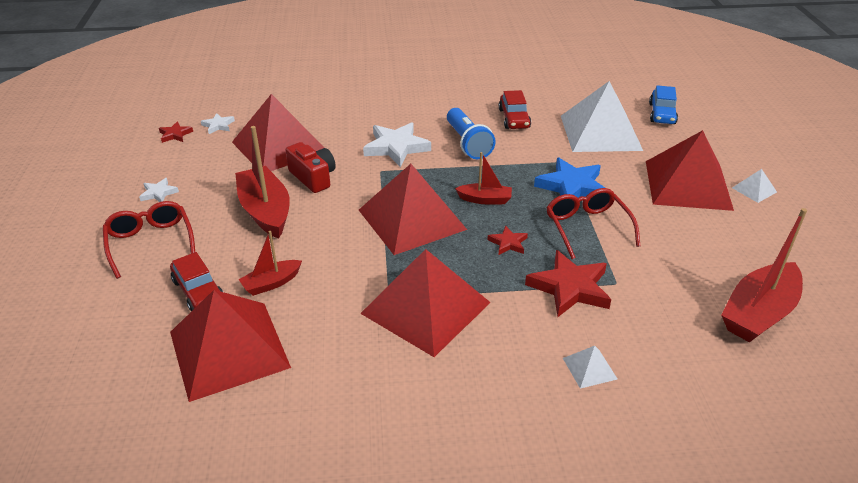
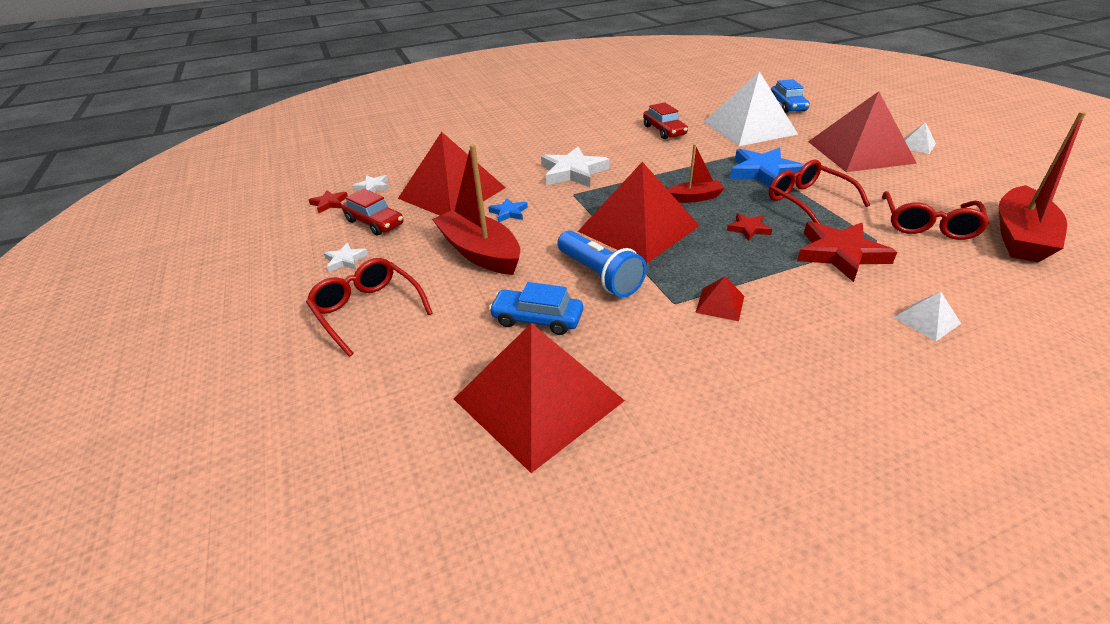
camera: 15 degrees left, 0 degrees up
(198, 291) = (459, 347): red car -> red car (374, 223)
(271, 283) = (537, 319): red boat -> blue car
(313, 177) = (508, 213): red camera -> blue star
(426, 308) = (720, 304): red pyramid -> red pyramid, size x0.40
(467, 143) = (638, 156): blue flashlight -> blue flashlight (599, 275)
(680, 279) = (928, 225): none -> red glasses

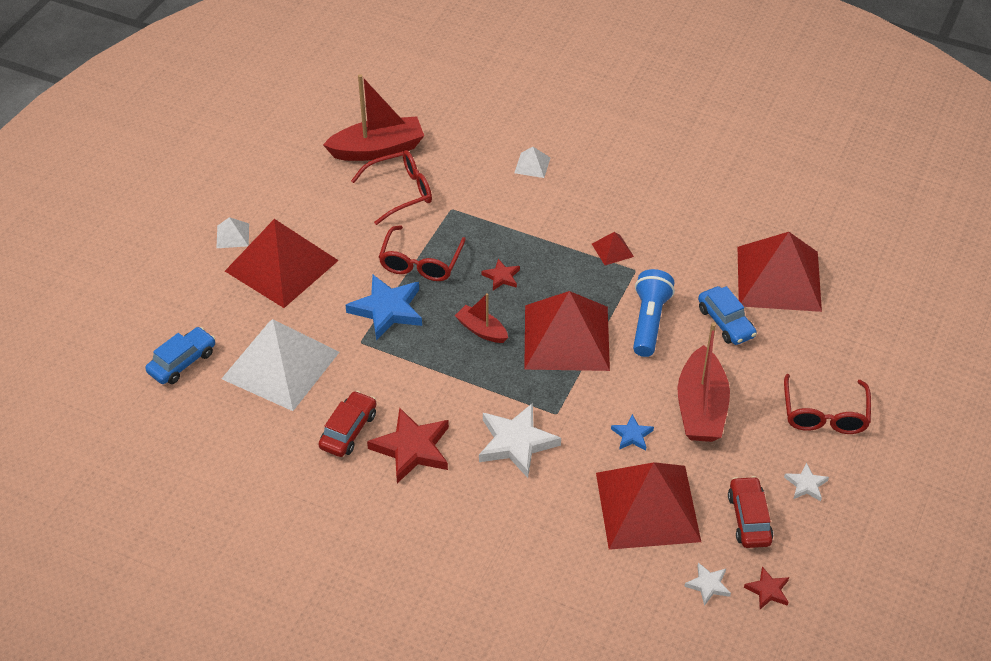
camera: 135 degrees left, 10 degrees up
(840, 254) = (489, 220): red star -> red star (412, 448)

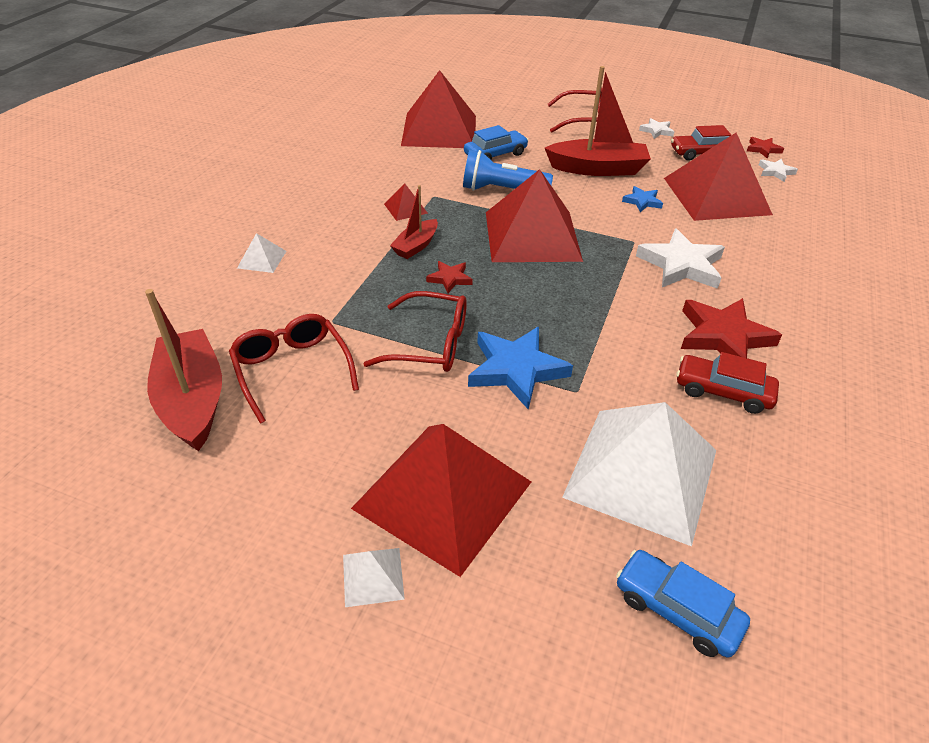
camera: 95 degrees left, 5 degrees down
(481, 330) = (534, 291): red boat -> red boat (416, 246)

